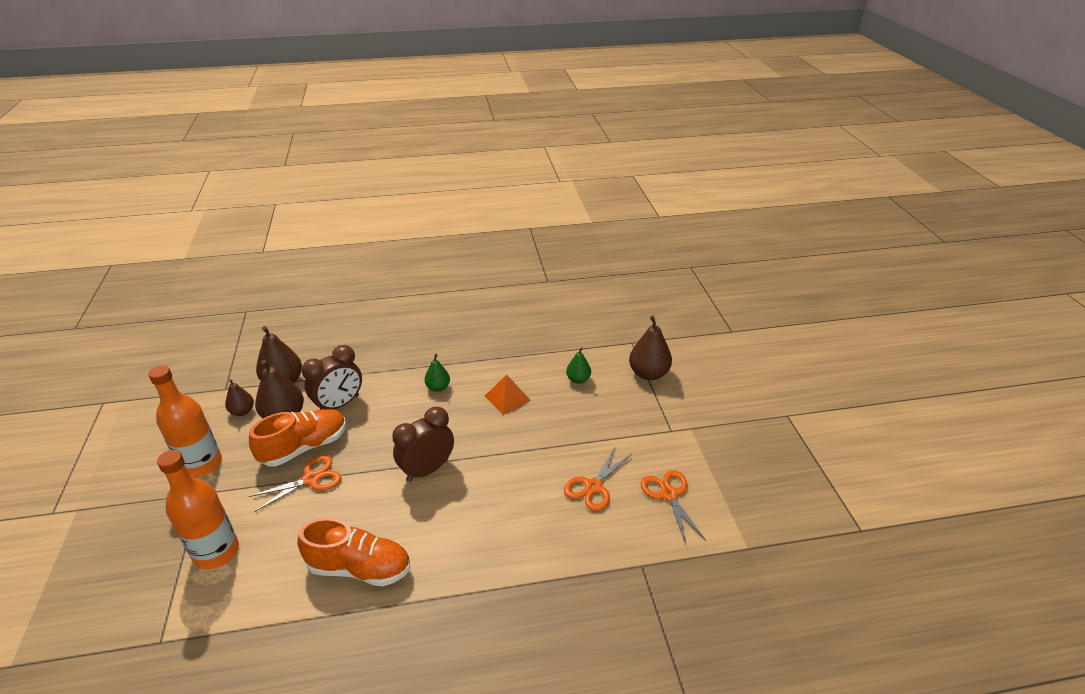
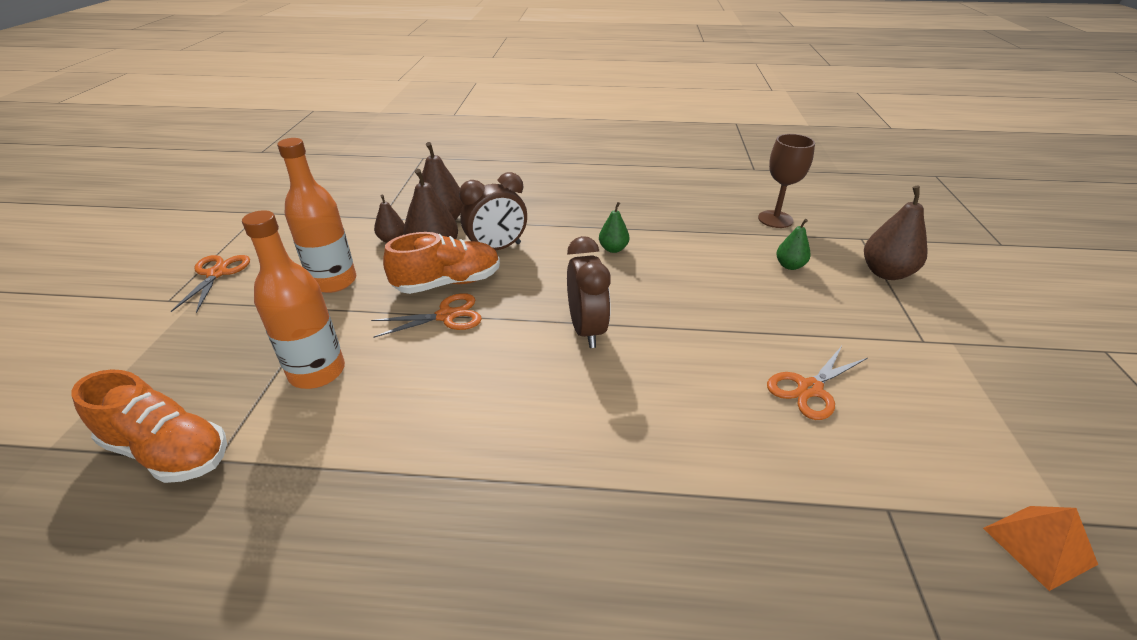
camera: 15 degrees right, 0 degrees up
(360, 568) = (479, 425): orange shoe -> orange shoe (169, 451)
(427, 470) = (586, 330): brown clock -> brown clock turned 105 degrees clockwise
(507, 398) = (696, 271): orange pyramid -> orange pyramid (1038, 545)
(566, 334) = (775, 219): none -> brown goblet
(669, 495) = (926, 420): orange scissors -> orange scissors (217, 273)

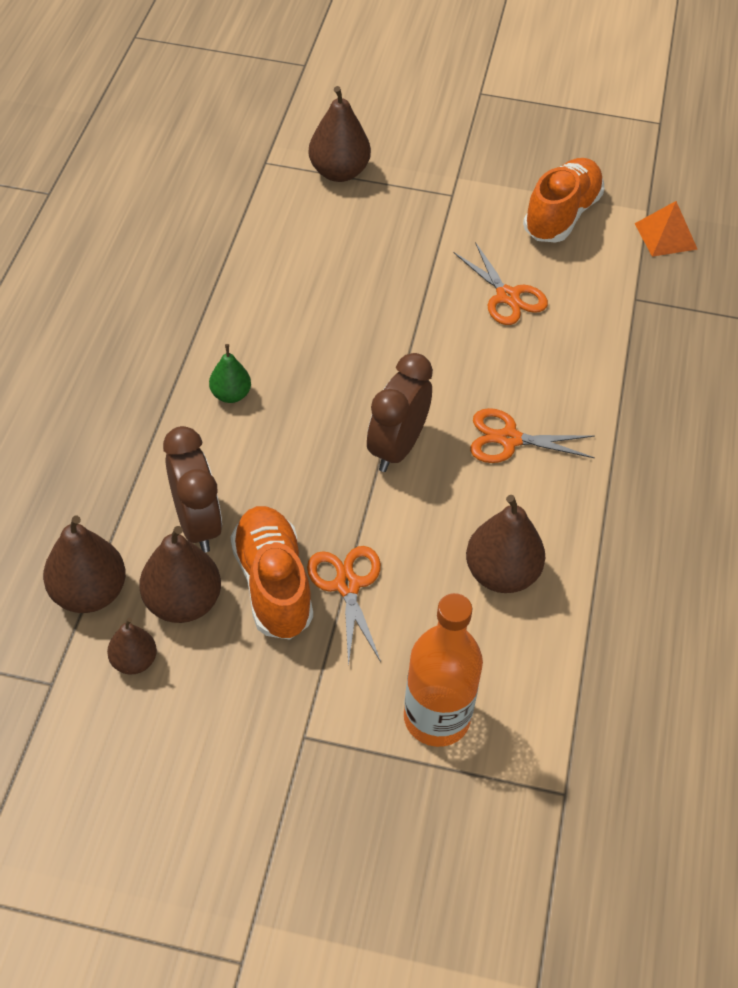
camera: 85 degrees left, 15 degrees up
(169, 451) = (551, 847): orange shoe -> orange shoe (561, 215)
(217, 273) = (177, 909): orange scissors -> orange scissors (509, 439)
(333, 281) = (238, 729): orange bottle -> none
(457, 403) = (501, 574): none -> brown pear
(586, 330) = (397, 448): brown clock -> brown clock turned 60 degrees counterclockwise
(775, 219) = (200, 219): brown goblet -> none
(789, 266) = (308, 242): green pear -> none

